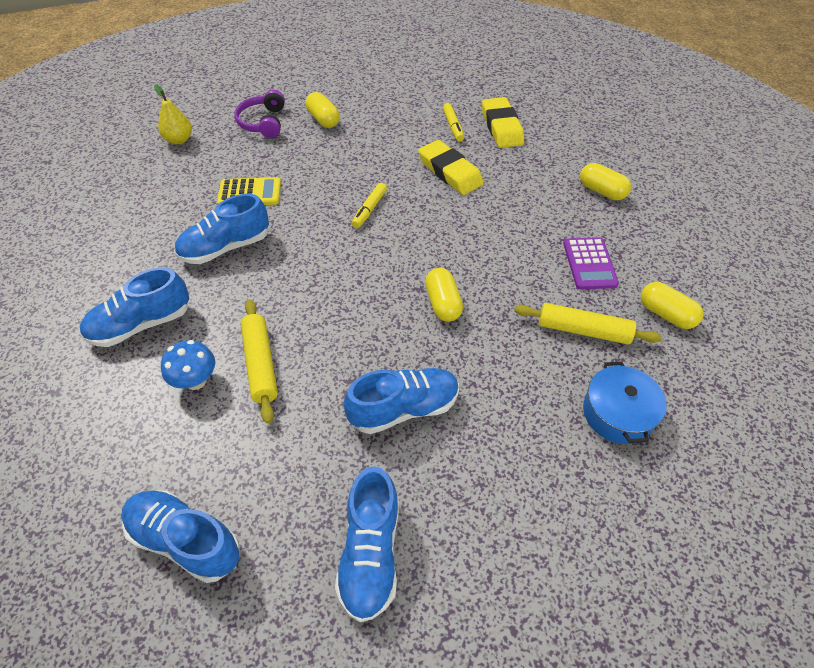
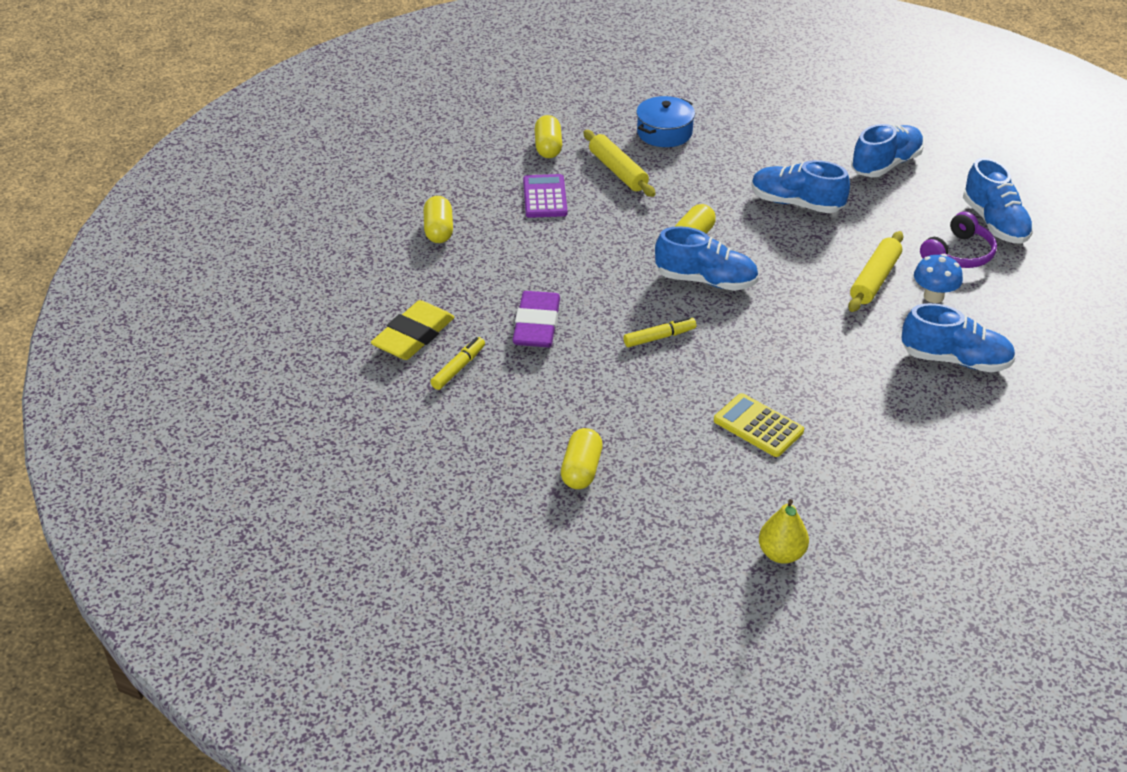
camera: 135 degrees left, 10 degrees down
(225, 247) = (831, 383): blue shoe -> blue shoe (706, 280)
(263, 122) = (655, 513): purple headphones -> purple headphones (958, 254)
(450, 172) = (537, 325): yellow eraser -> purple eraser
(589, 264) = (545, 197): purple calculator -> purple calculator turned 45 degrees counterclockwise

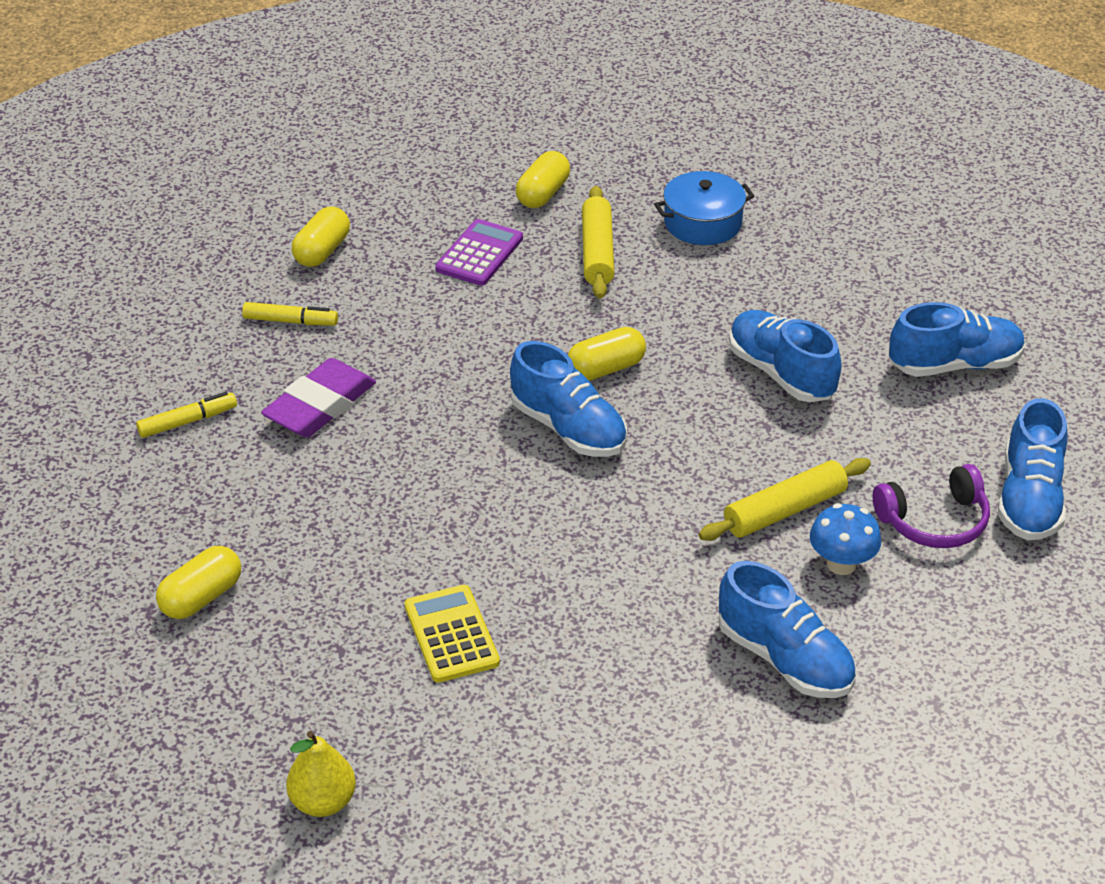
camera: 30 degrees right, 0 degrees up
(413, 336) = (177, 365): yellow eraser -> none
(659, 337) = (444, 476): yellow marker -> yellow marker (290, 321)

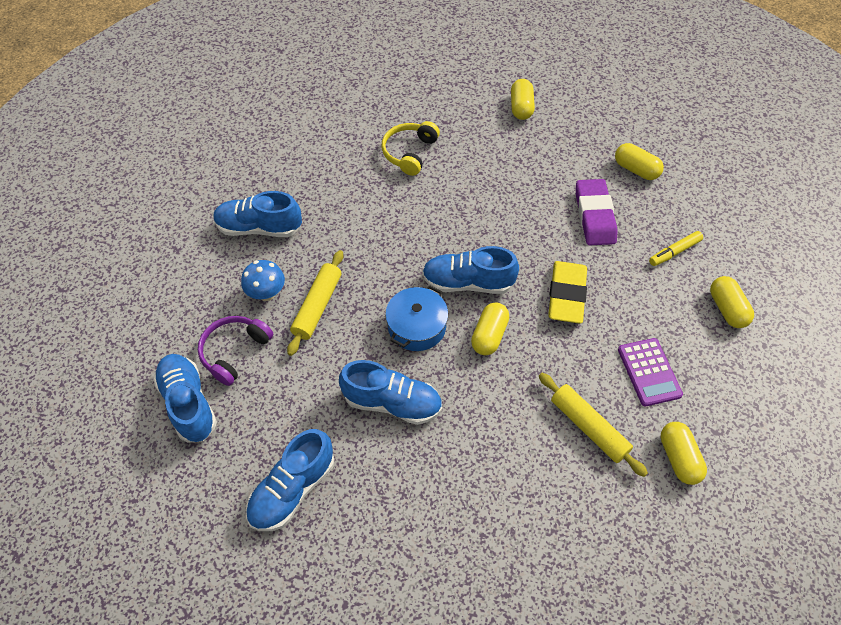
camera: 140 degrees right, 15 degrees up
(188, 421) = (636, 169): yellow marker -> yellow capsule
(323, 801) = (388, 74): yellow pear -> none
(451, 634) = (409, 152): yellow calculator -> yellow headphones
(470, 354) = (566, 295): none -> yellow eraser
(702, 223) = (556, 511): blue pot -> blue pot (416, 326)

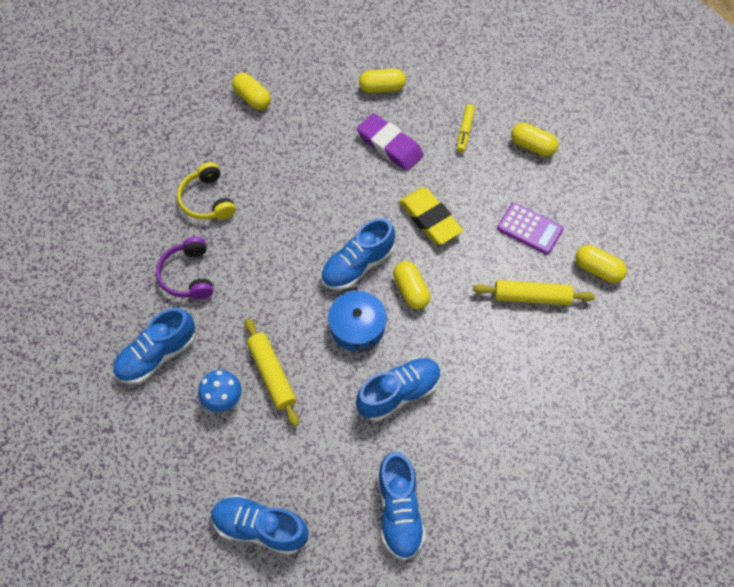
camera: 45 degrees left, 5 degrees up
(234, 351) = (249, 461): purple headphones -> purple headphones (188, 275)

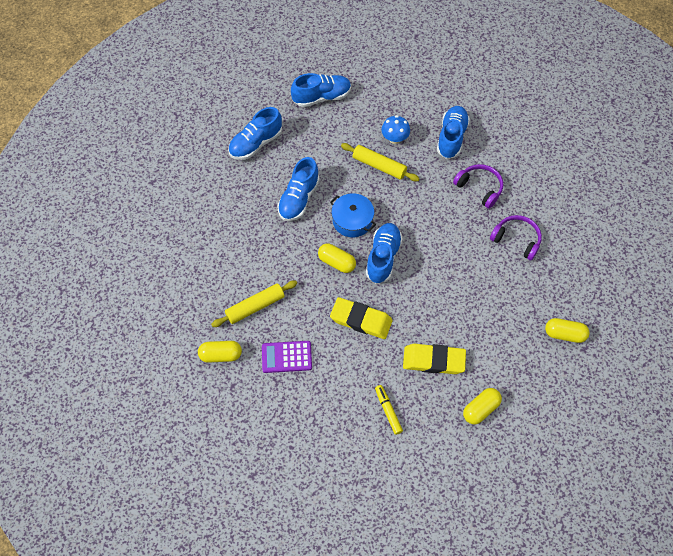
camera: 145 degrees right, 0 degrees up
(207, 200) = (516, 240): yellow headphones -> purple headphones
(389, 145) = (433, 360): purple eraser -> yellow eraser
(399, 511) = (256, 143): blue shoe -> blue shoe turned 90 degrees counterclockwise
(532, 146) = (328, 431): yellow capsule -> none

